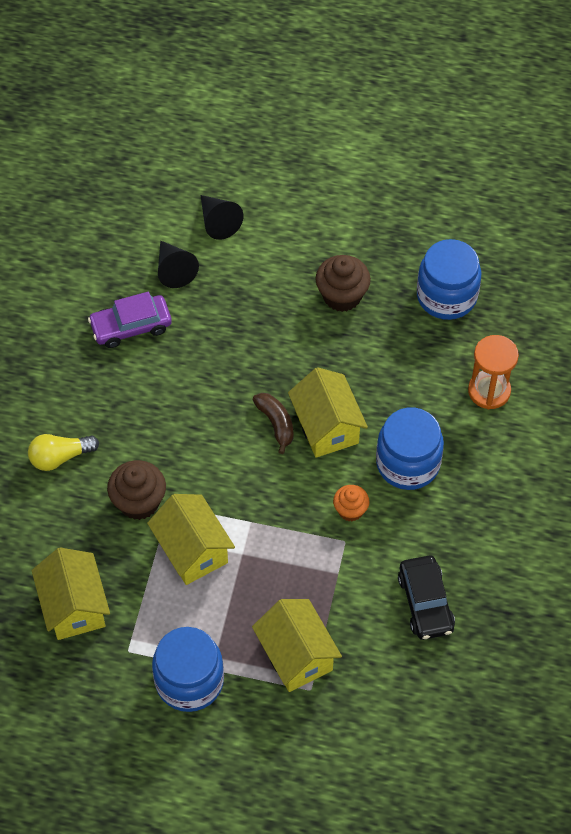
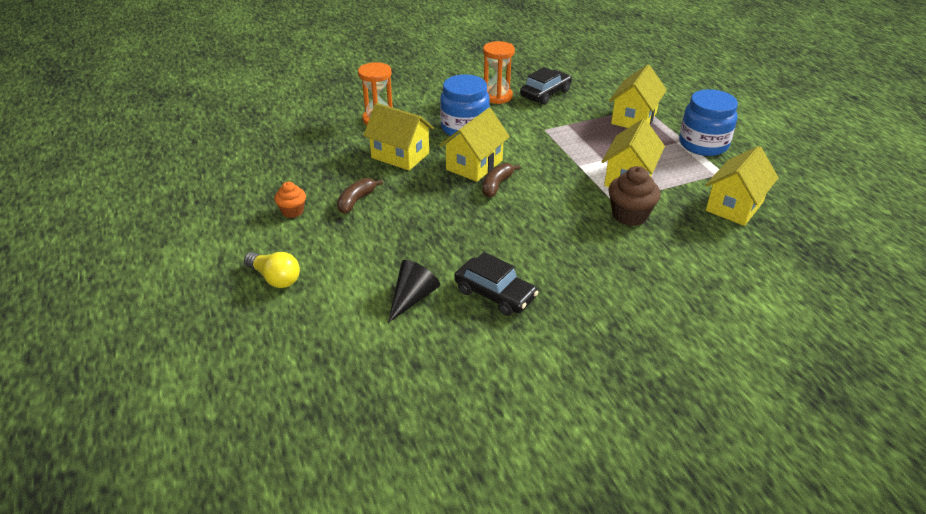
camera: 125 degrees left, 20 degrees down
(60, 457) = (650, 270): yellow light bulb -> yellow light bulb (275, 278)
(131, 326) = (495, 294): purple car -> black car
(218, 222) = (336, 297): black cone -> none
(342, 296) = (356, 201): brown cupcake -> brown banana
(350, 510) = (522, 135): orange cupcake -> orange cupcake (292, 211)
(396, 372) = (400, 155): none -> yellow house
(446, 296) = (314, 159): blue jar -> none
(457, 544) = (497, 96): none -> orange hourglass

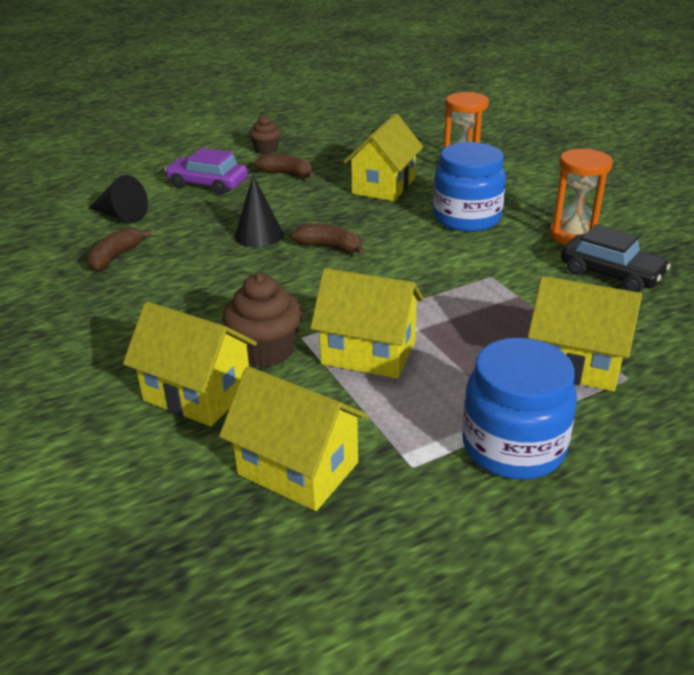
camera: 85 degrees right, 5 degrees down
(275, 278) = (164, 157): yellow light bulb -> none
(292, 211) = (266, 150): orange cupcake -> brown cupcake
(360, 246) = (208, 184): none -> purple car
(470, 217) = (258, 235): none -> black cone
(474, 165) = (374, 230): yellow house -> yellow house (197, 394)
(495, 294) = (115, 257): black car -> brown banana

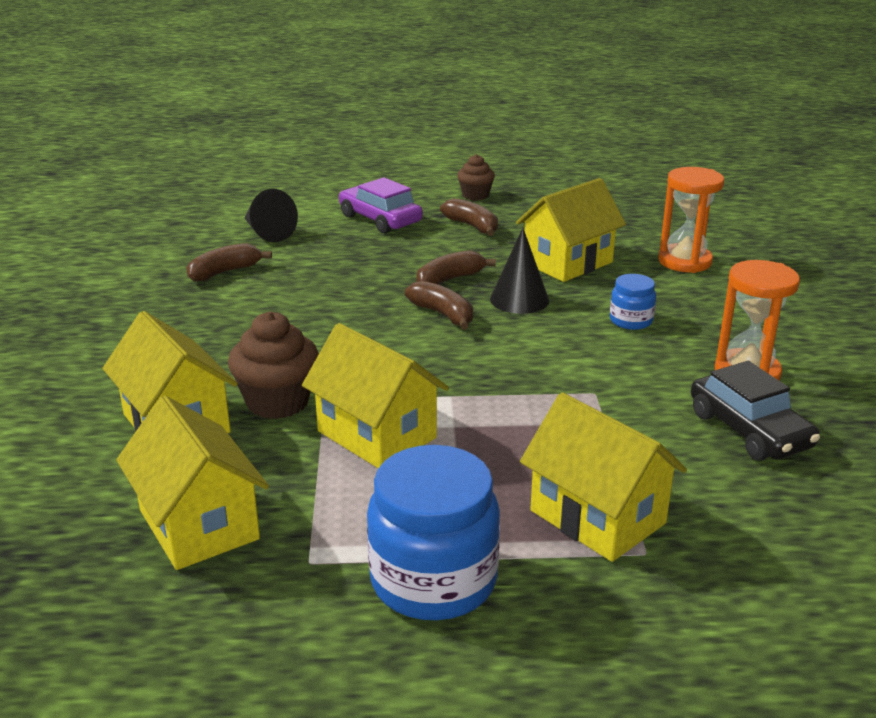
camera: 25 degrees right, 5 degrees down
(258, 235) = (381, 284): black cone -> black cone (519, 299)
(308, 219) = (449, 279): none -> brown banana
(466, 218) = (631, 321): blue jar -> blue jar, size x0.50

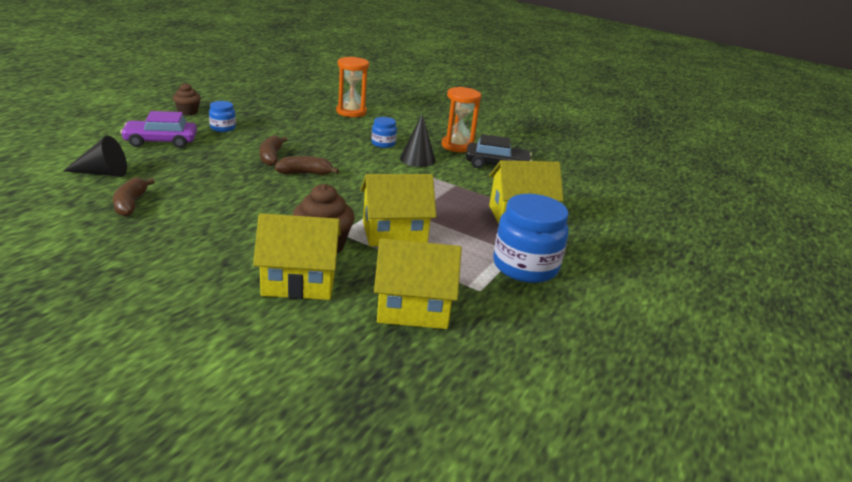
camera: 60 degrees left, 0 degrees up
(472, 226) = (223, 128): brown banana -> blue jar
(519, 299) = (322, 153): black cone -> black cone (417, 159)
(568, 263) = (307, 129): yellow house -> none

